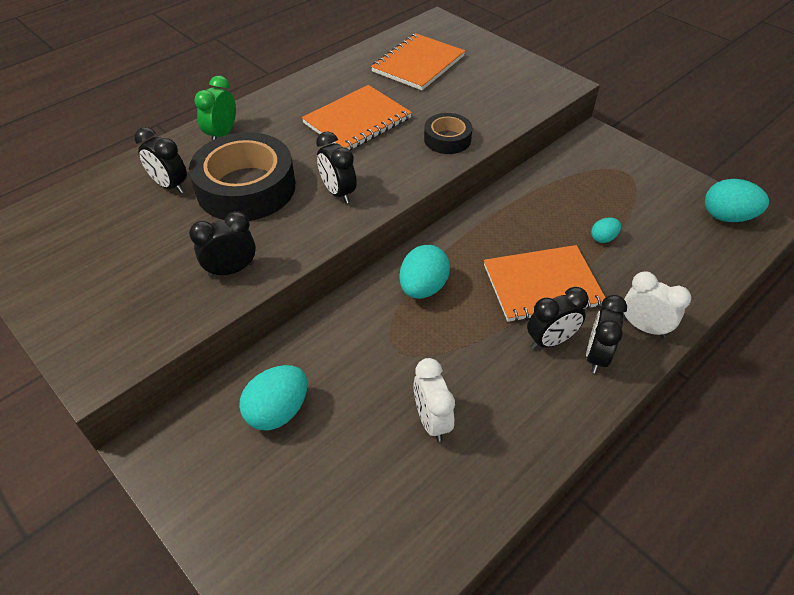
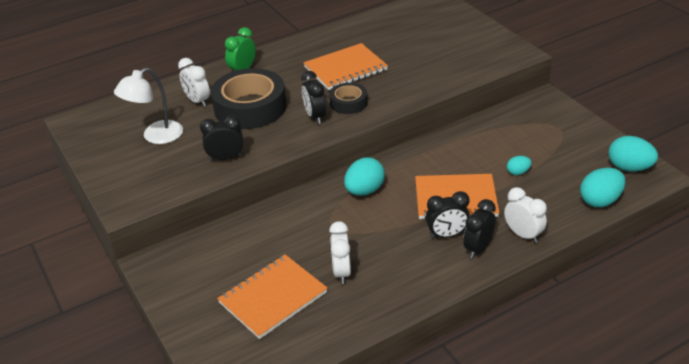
camera: 15 degrees right, 10 degrees down
(120, 247) = (155, 136): none -> white lamp
(170, 186) = (197, 101): black clock -> white clock
(278, 411) = (238, 253): turquoise egg -> turquoise egg (600, 201)
(418, 64) = (408, 30): orange notebook -> orange notebook (273, 297)
(447, 139) = (410, 87): black tape -> black tape (348, 103)

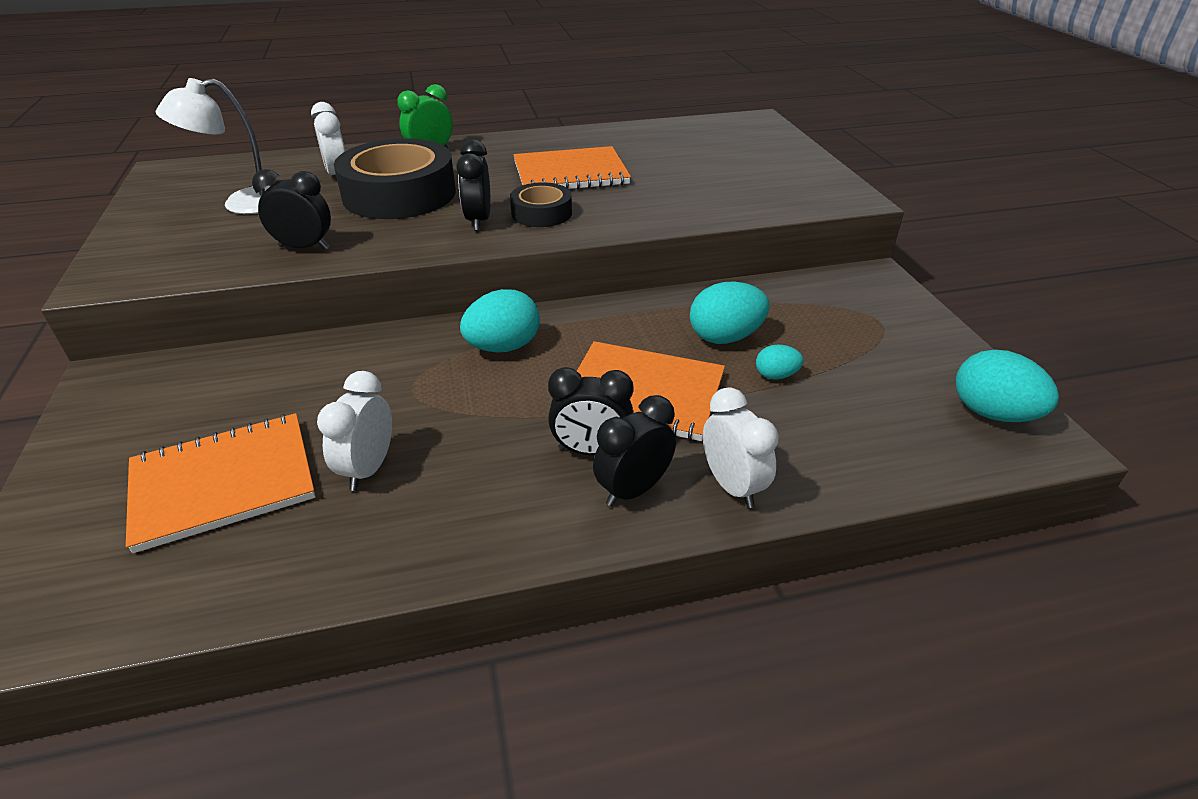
camera: 15 degrees right, 0 degrees up
(600, 201) = (913, 460): turquoise egg -> turquoise egg (725, 337)

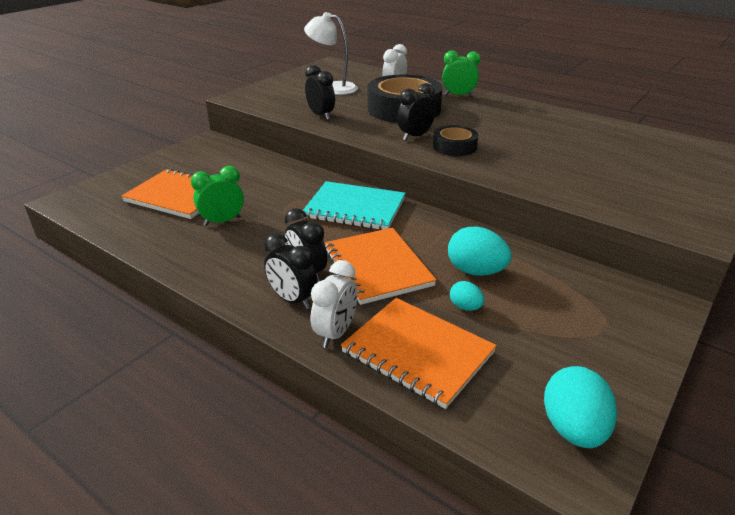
camera: 50 degrees right, 5 degrees down
(368, 469) = (222, 221): white clock -> green clock
(503, 347) = (355, 208): turquoise egg -> turquoise notebook
(570, 173) = (515, 134): orange notebook -> orange notebook (417, 352)
(633, 490) = (292, 300): black clock -> black clock turned 150 degrees counterclockwise

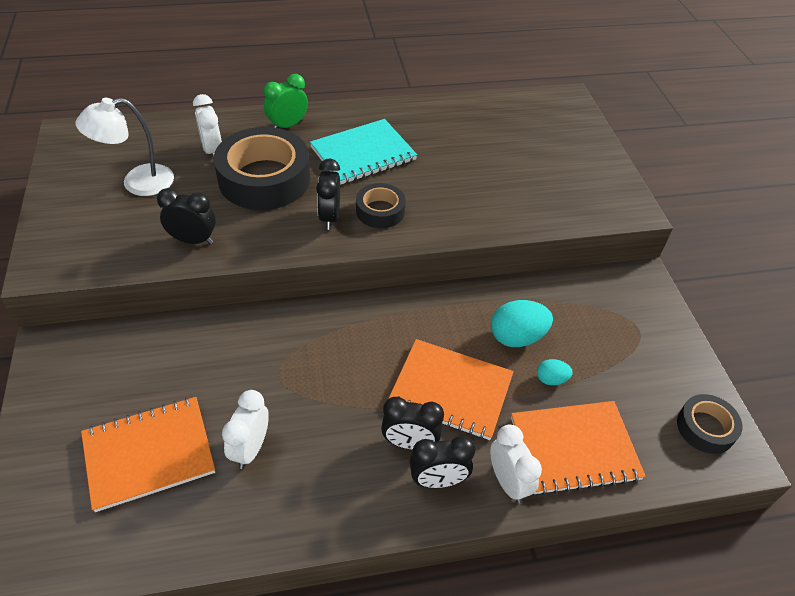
camera: 50 degrees left, 15 degrees up
(222, 221) = (250, 448): green clock -> white clock
(355, 208) = (346, 336): turquoise notebook -> turquoise notebook (363, 154)
(573, 428) = (705, 428): turquoise egg -> black tape

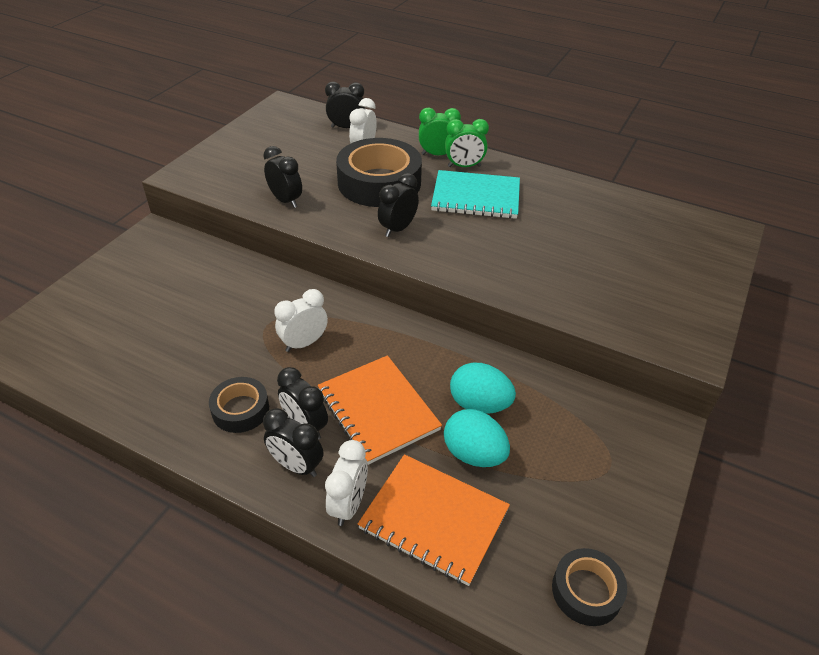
camera: 40 degrees right, 5 degrees down
(137, 183) = (291, 150): white lamp -> none
(149, 454) = (137, 326): orange notebook -> none
(168, 133) = (346, 127): none -> black clock
(250, 448) = (197, 360): white clock -> white clock (304, 343)
(323, 128) = (464, 166): none -> green clock
(380, 211) = (443, 242): black tape -> black tape (240, 410)
(551, 379) = (474, 454): turquoise egg -> turquoise egg, size x1.85

